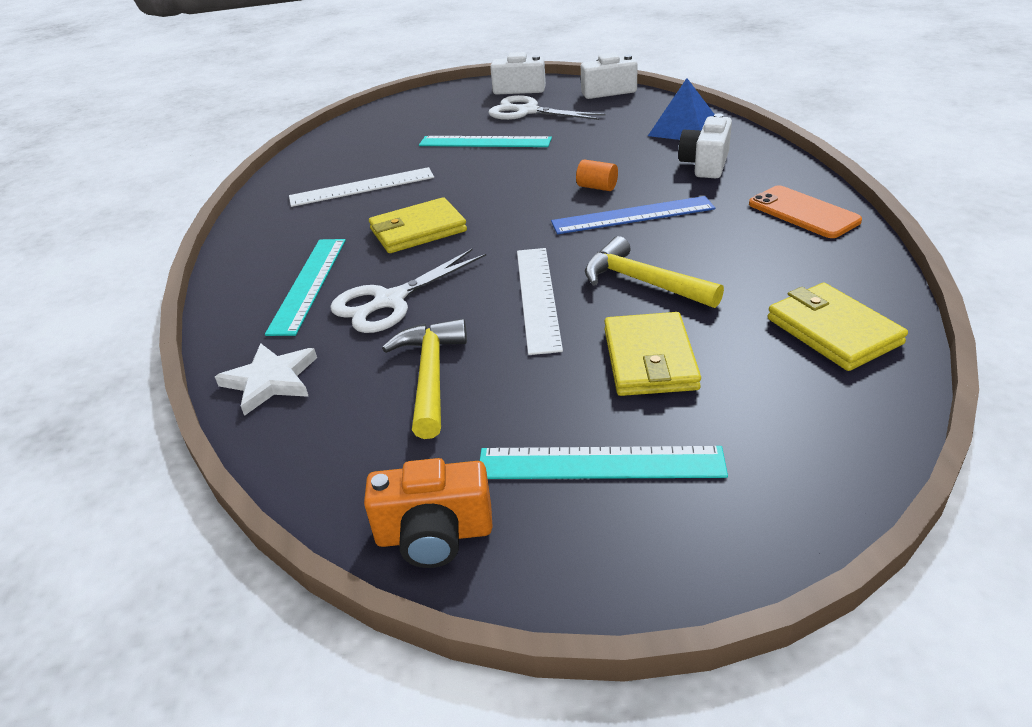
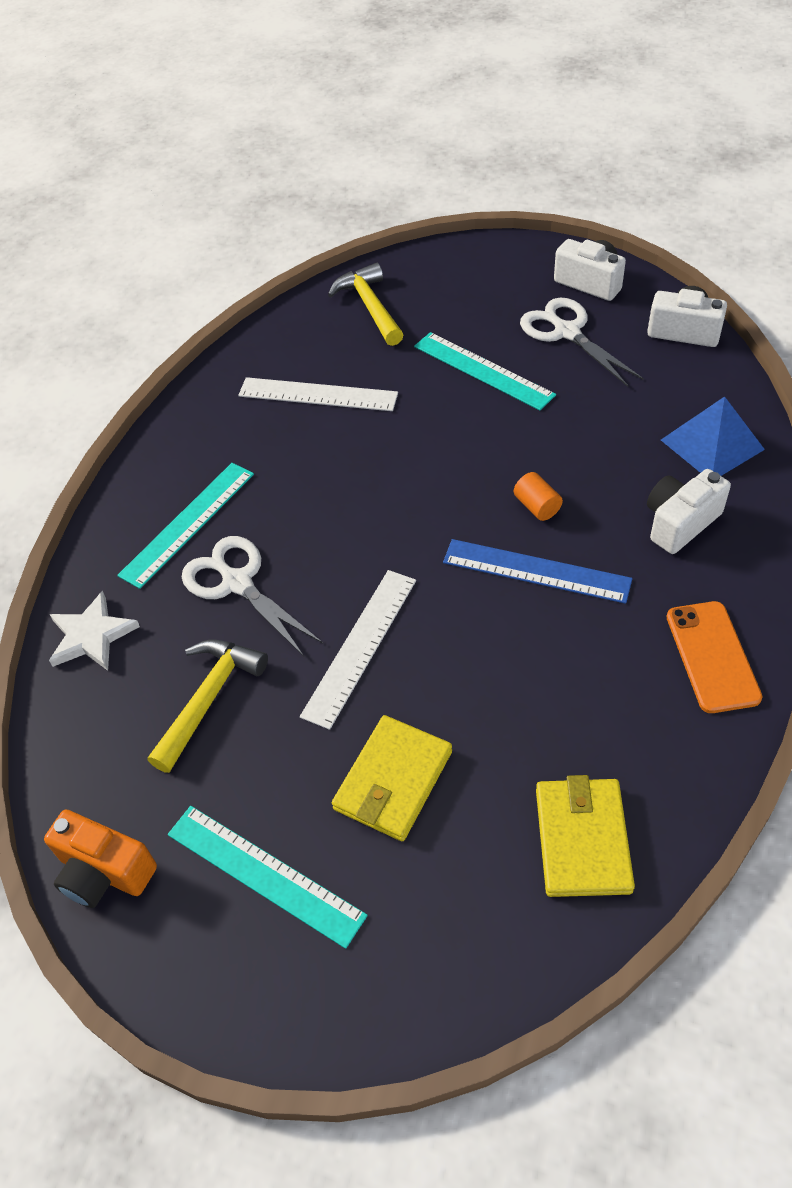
camera: 30 degrees right, 15 degrees up
(390, 301) = (237, 583): white scissors -> white scissors turned 60 degrees clockwise
(418, 230) = (324, 491): yellow wallet -> none
(642, 282) = (467, 676): yellow hammer -> yellow hammer (370, 307)

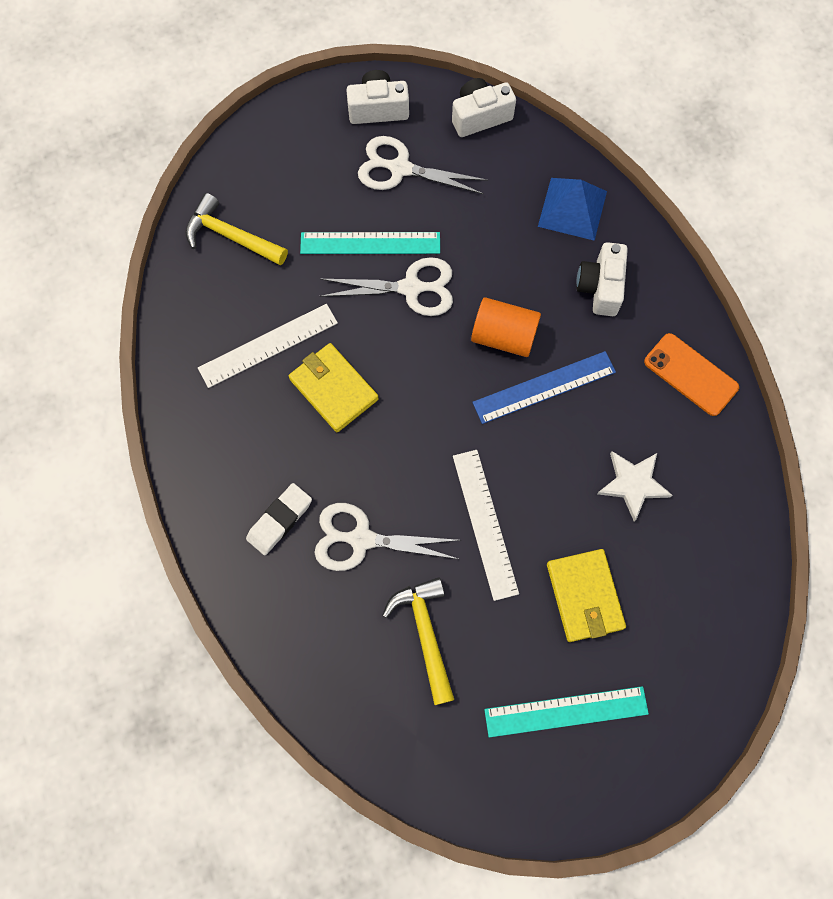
camera: 45 degrees left, 20 degrees up
(92, 635) = (301, 653): white star -> white star (633, 484)
(104, 872) = (474, 789): orange camera -> none
(188, 523) = (280, 520): turquoise ruler -> white eraser
(485, 421) = (411, 288): none -> white scissors
(537, 506) = (503, 336): orange cylinder -> orange cylinder, size x1.79
(582, 839) = (713, 548): yellow wallet -> yellow wallet (333, 389)

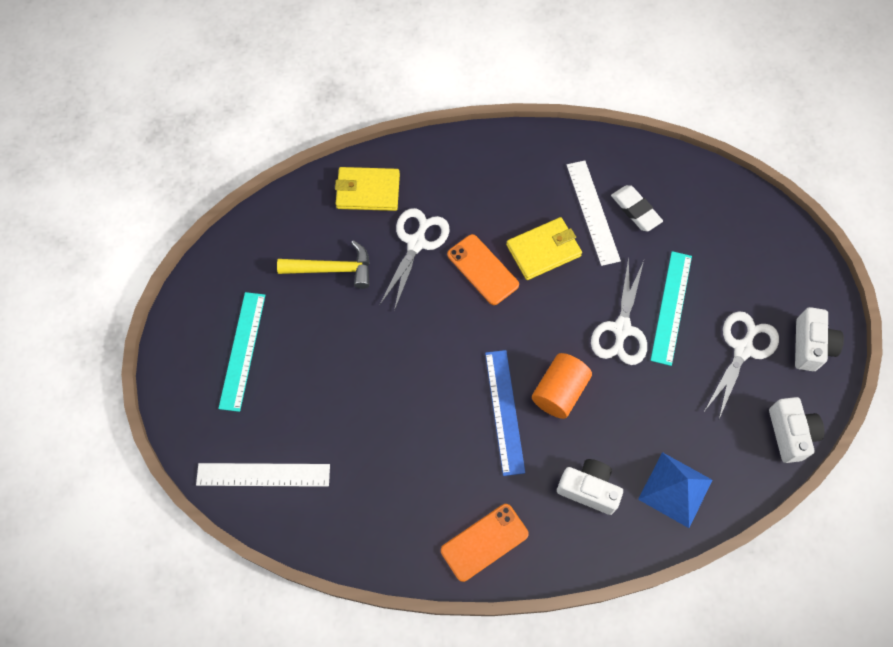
camera: 105 degrees right, 5 degrees down
(231, 236) = (697, 204): yellow hammer -> none
(280, 520) = (447, 192): white eraser -> white eraser (635, 210)
(377, 452) = (482, 269): none -> orange phone
(484, 523) = (402, 332): white ruler -> white ruler (263, 474)
(584, 596) = (321, 390): yellow wallet -> yellow wallet (368, 191)
(633, 484) = (400, 457): white star -> none

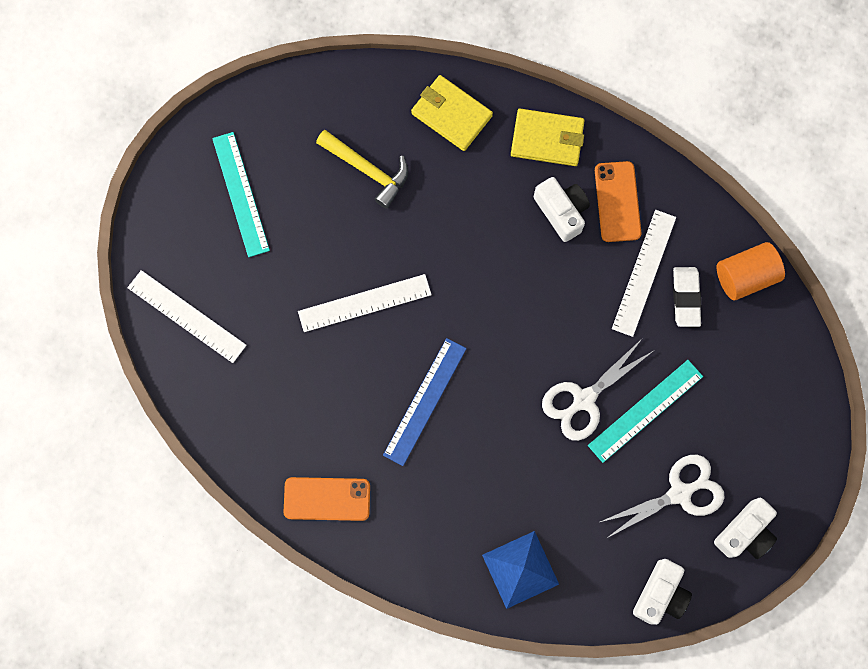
camera: 35 degrees right, 10 degrees up
(242, 350) = (240, 194): turquoise ruler -> turquoise ruler turned 60 degrees counterclockwise
(402, 368) = (364, 303): none -> white ruler
(416, 243) = (459, 195): white scissors -> none
(482, 269) = (500, 260): orange phone -> orange phone (617, 202)
(543, 250) = (570, 279): yellow wallet -> yellow wallet (547, 139)
(559, 391) = (485, 417): orange cylinder -> orange cylinder (745, 276)
(588, 489) = (446, 517): white camera -> white camera (561, 212)

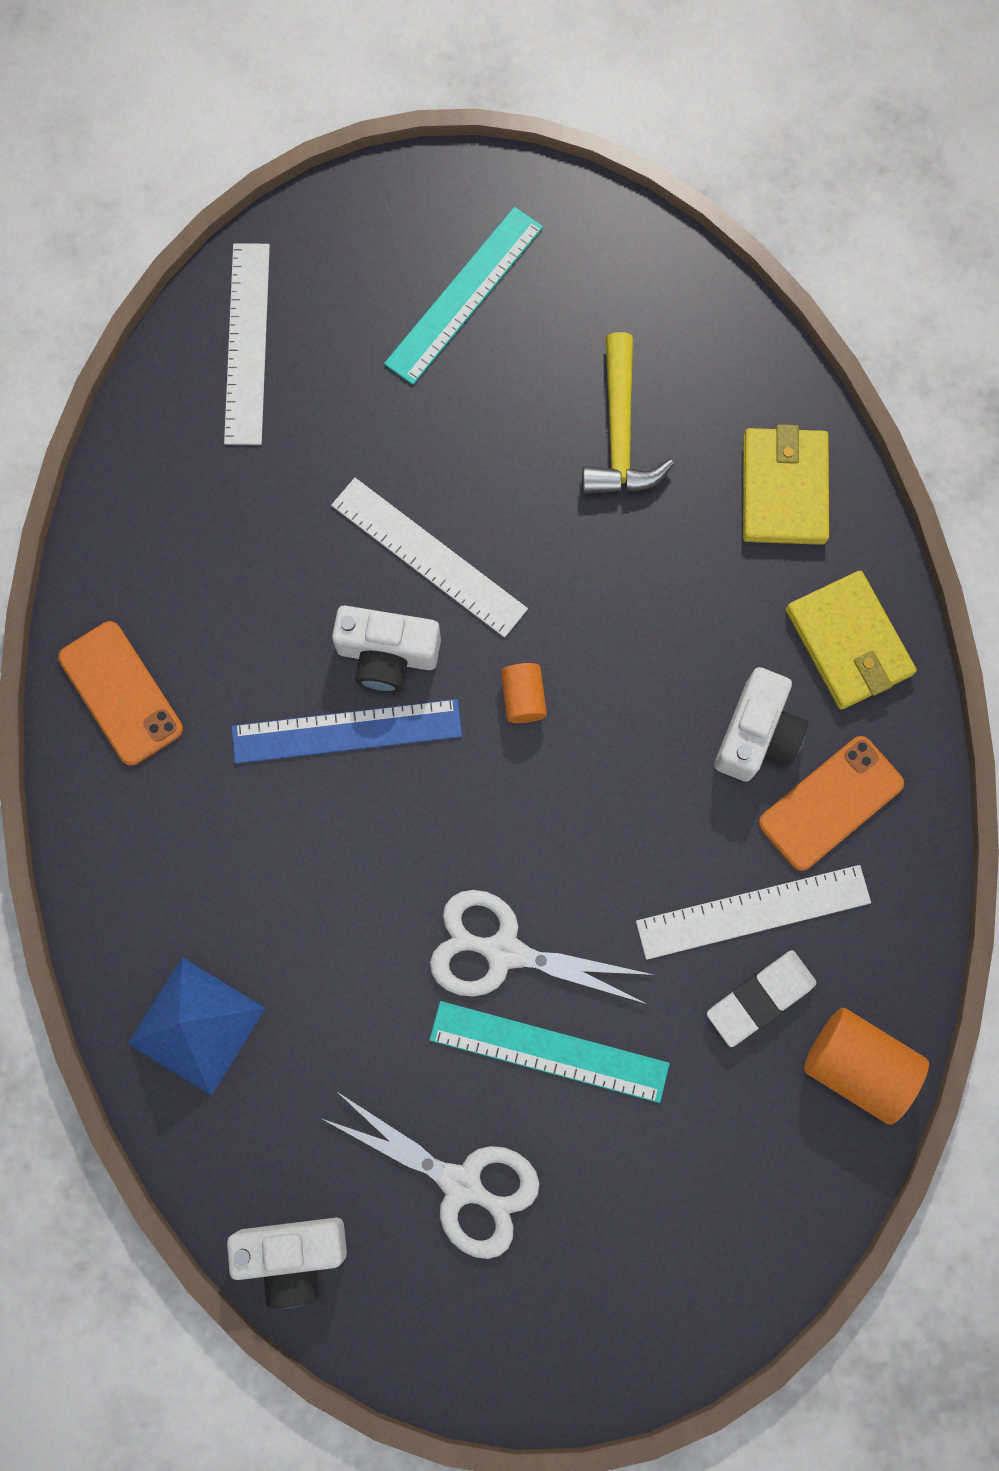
camera: 55 degrees right, 0 degrees up
(467, 306) = (523, 697): none -> orange cylinder
(745, 533) = (468, 1322): white camera -> white camera (387, 655)

